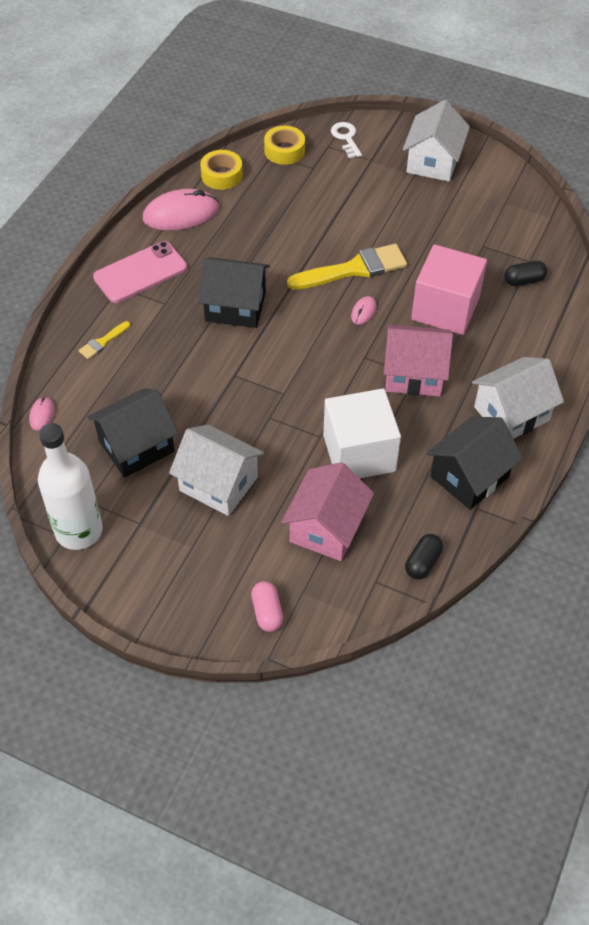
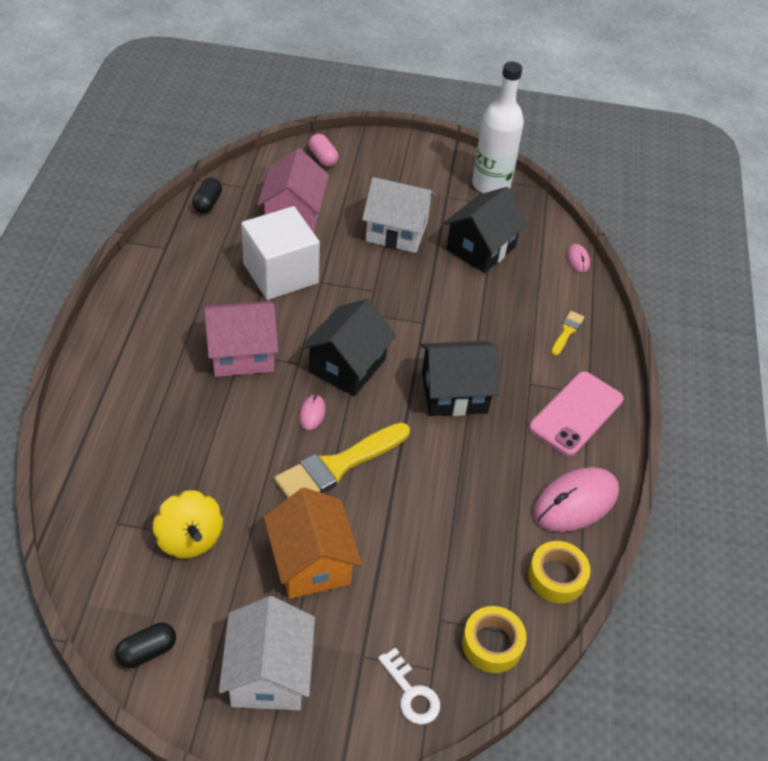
camera: 160 degrees right, 5 degrees down
(391, 213) = (311, 562): none -> orange house
(445, 308) = (218, 435): pink cube -> none
(469, 476) = (174, 270): black house -> black house (347, 365)
(476, 241) = (190, 539): none -> yellow spinning top
(511, 414) = (136, 332): white house -> none
(524, 280) = (124, 491): black capsule -> black capsule (147, 651)

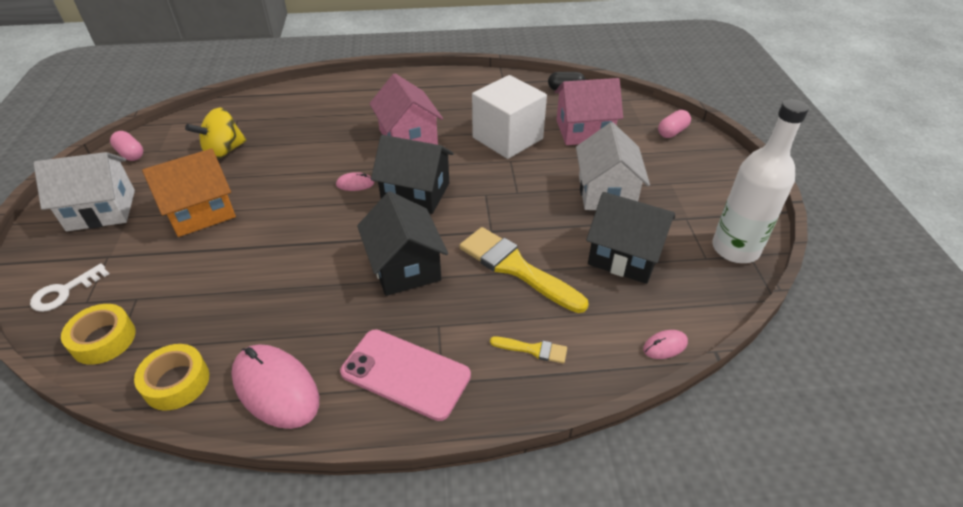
camera: 80 degrees right, 5 degrees down
(147, 651) = (130, 154): black capsule -> pink capsule
(337, 466) = (301, 208): yellow brush -> yellow brush (516, 268)

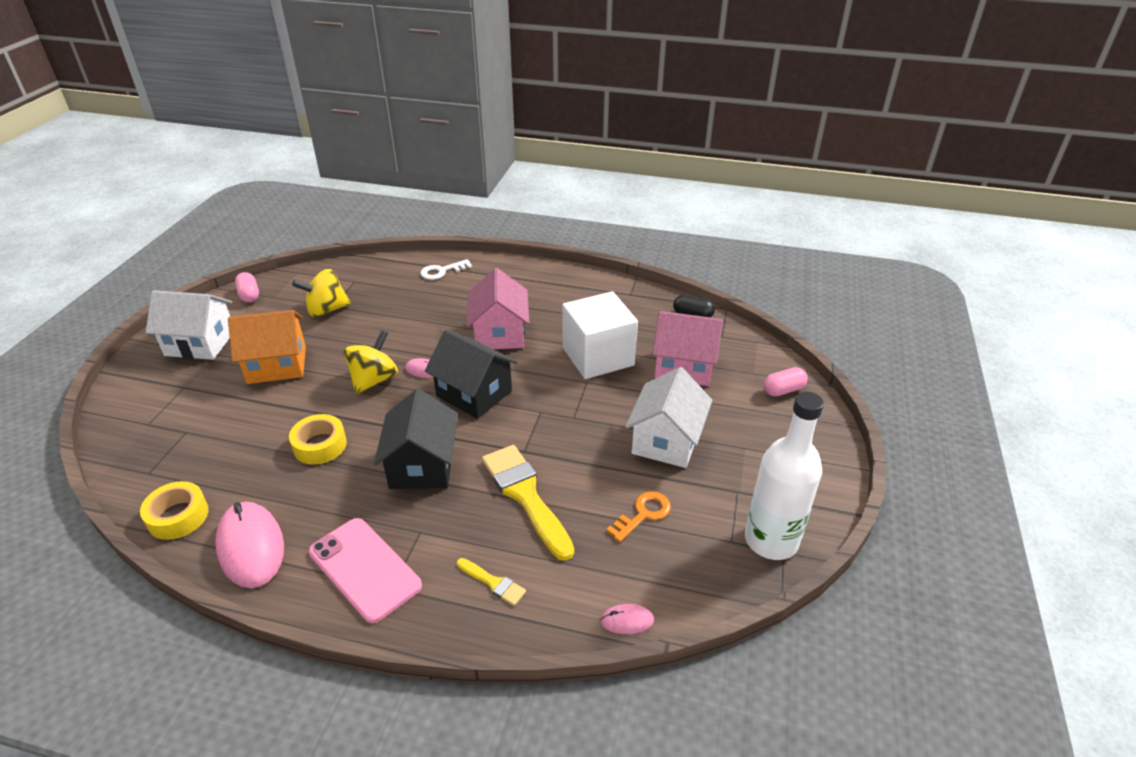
camera: 20 degrees right, 5 degrees down
(64, 292) = (136, 410): white key -> white key (442, 271)
(103, 339) = (144, 461): yellow tape -> yellow tape (320, 445)
(311, 203) = (374, 380): none -> yellow spinning top
(624, 256) = (643, 514): black house -> orange key

